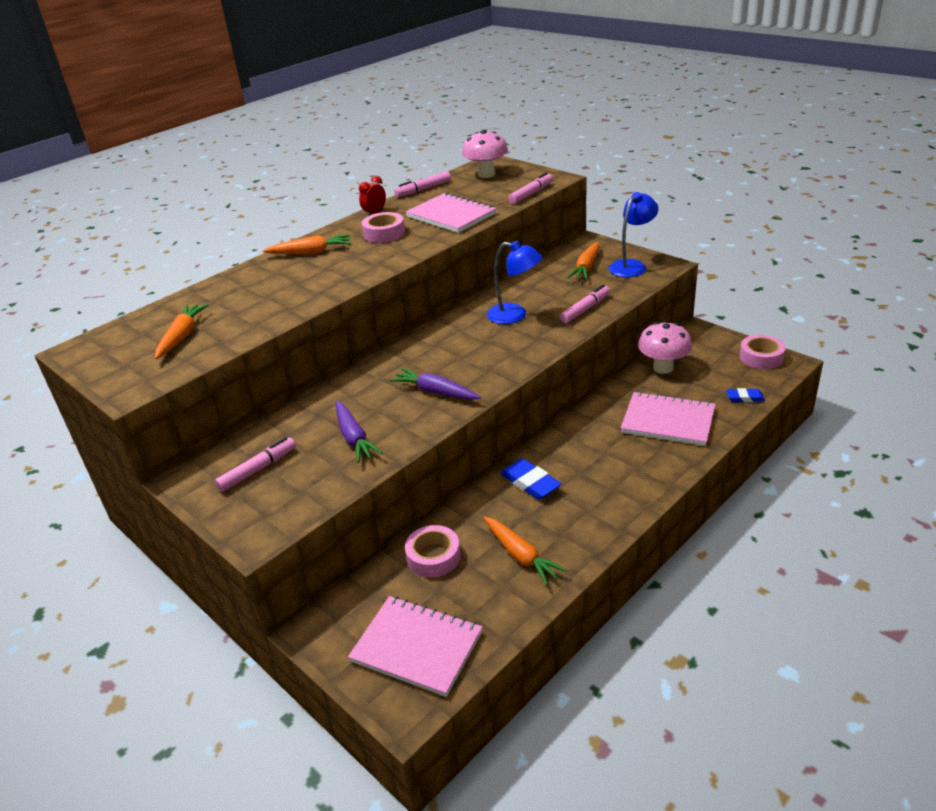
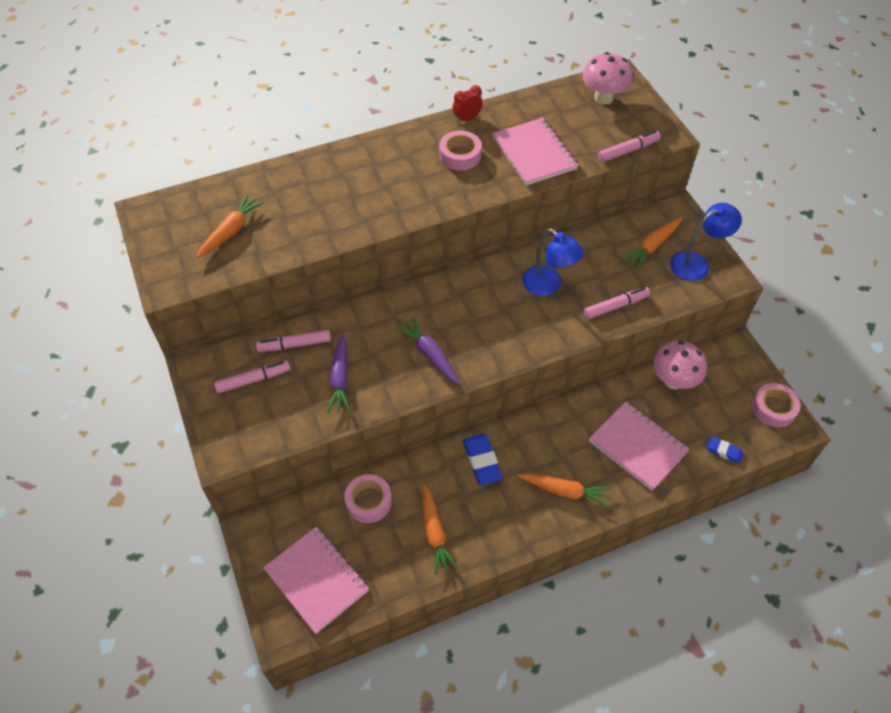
camera: 20 degrees right, 20 degrees up
(311, 252) = (383, 156): orange carrot -> orange carrot (564, 491)
(423, 189) = (531, 98): pink marker -> pink marker (295, 345)

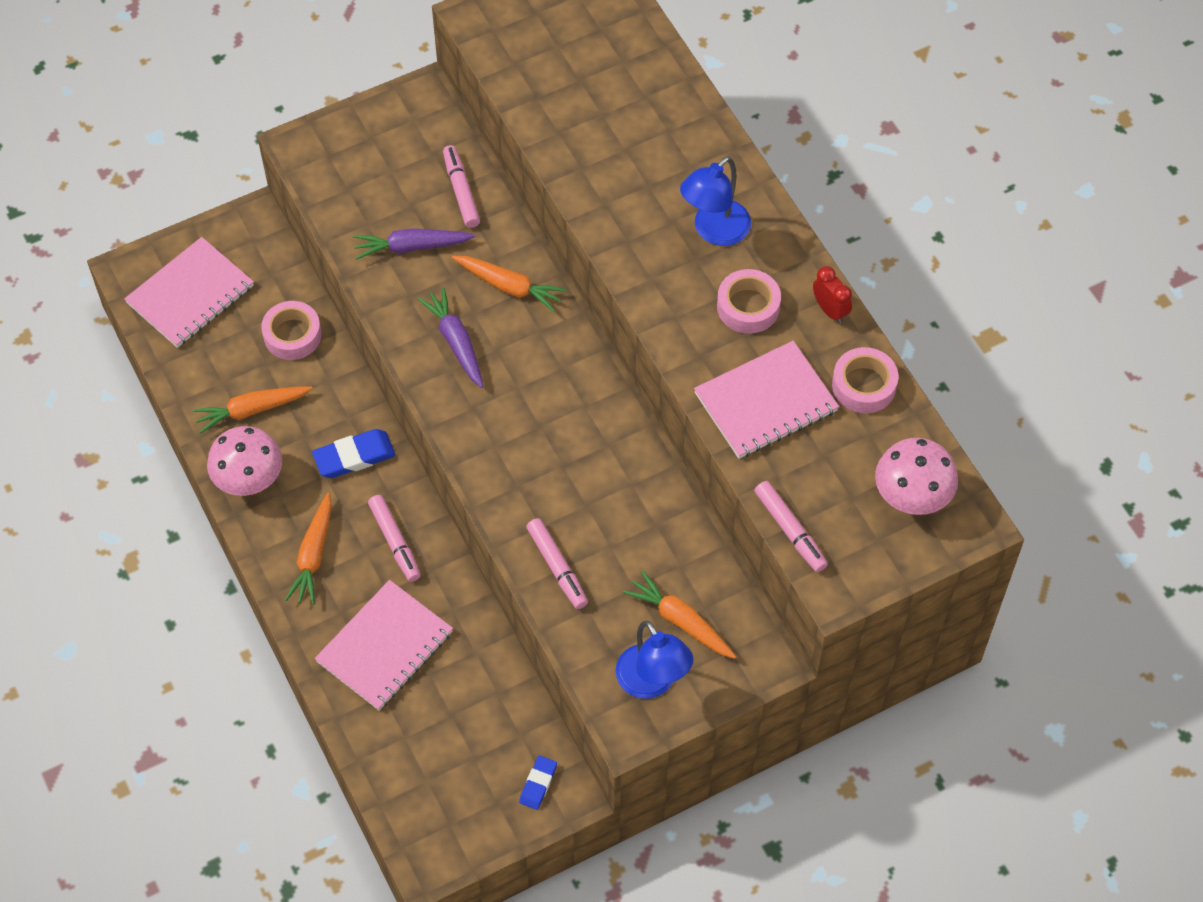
camera: 85 degrees right, 5 degrees up
(231, 231) = (571, 63): orange carrot -> orange carrot (509, 286)
(253, 380) = (404, 157): pink marker -> pink marker (395, 541)
(430, 354) = (455, 342): purple carrot -> purple carrot turned 75 degrees counterclockwise
(548, 286) = (587, 479): blue lamp -> blue lamp (714, 231)
(673, 380) = (499, 699): pink mushroom -> pink mushroom (249, 481)
(724, 451) = (382, 760): blue eraser -> blue eraser (538, 784)
(773, 408) = (459, 837): pink tape -> pink tape (864, 385)

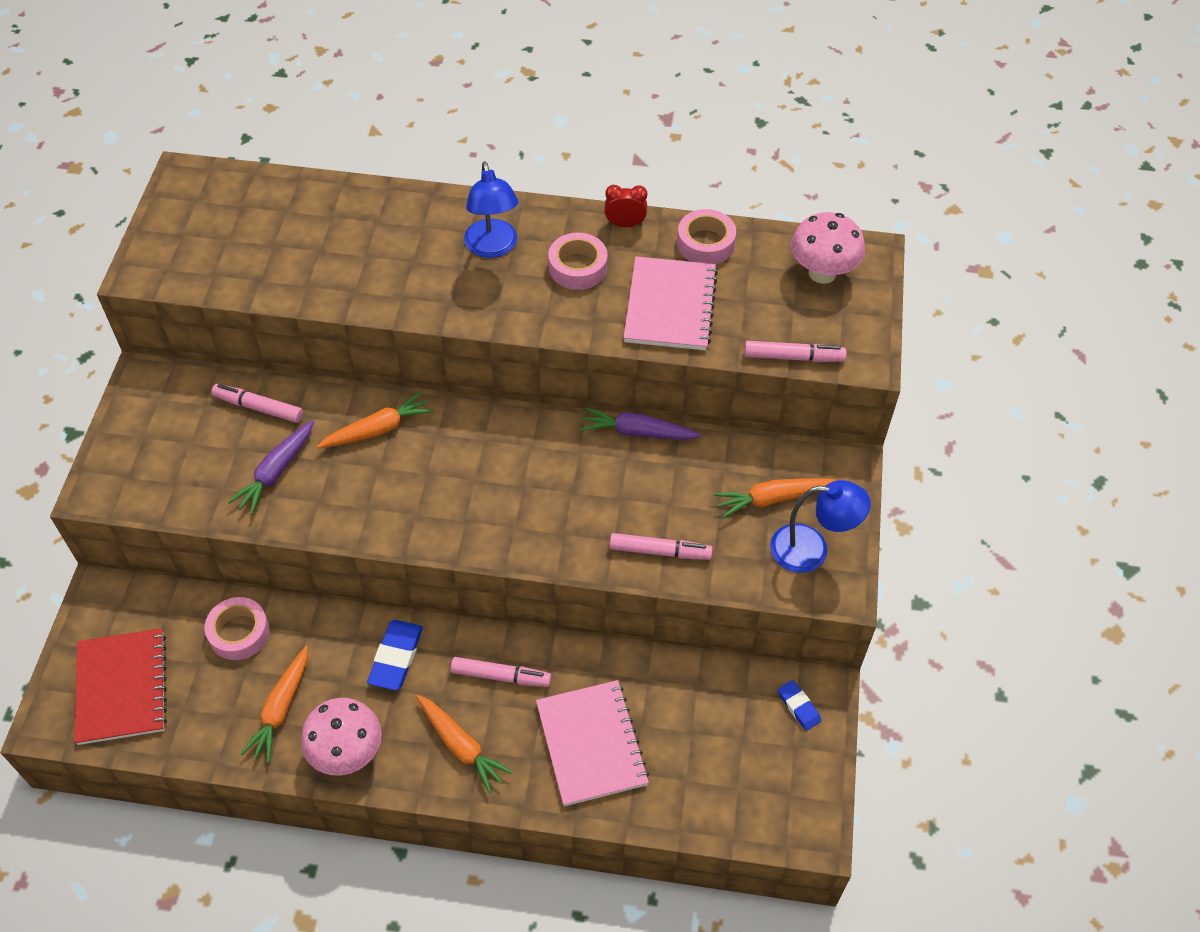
camera: 55 degrees left, 5 degrees down
(190, 295) = (122, 688): pink notebook -> red notebook
(455, 342) = (393, 496): purple carrot -> purple carrot (637, 432)

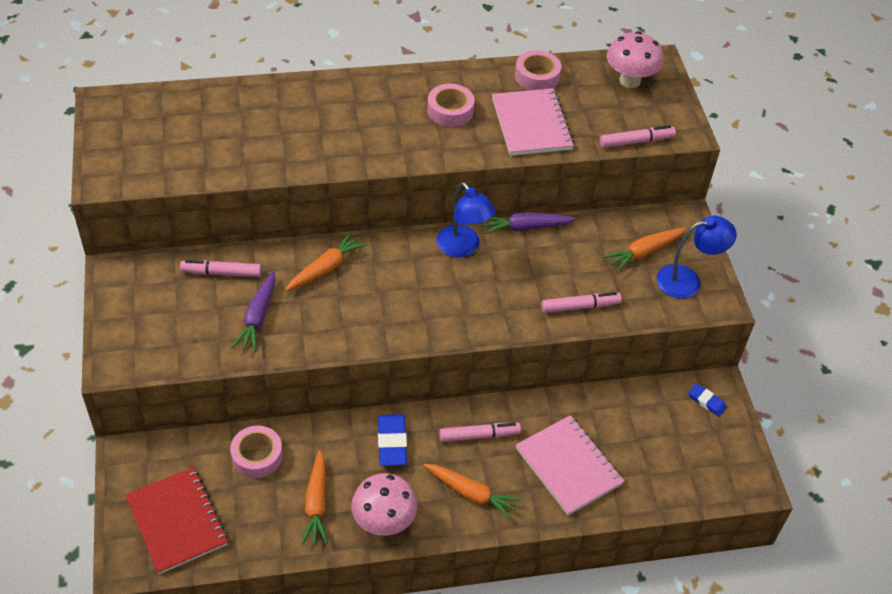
camera: 20 degrees left, 5 degrees down
(493, 247) = (379, 109): blue lamp -> blue lamp (463, 248)
(625, 224) = (471, 74): red clock -> none

